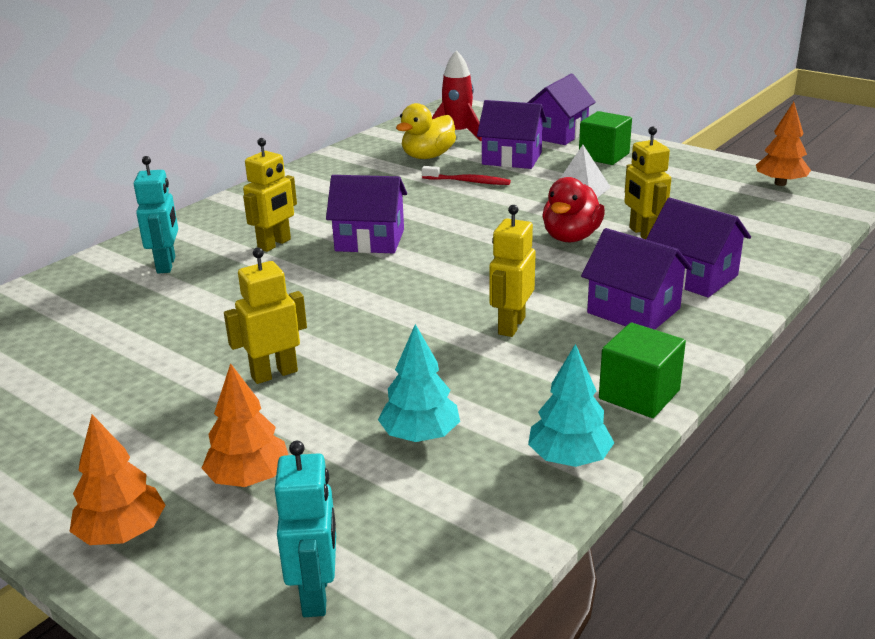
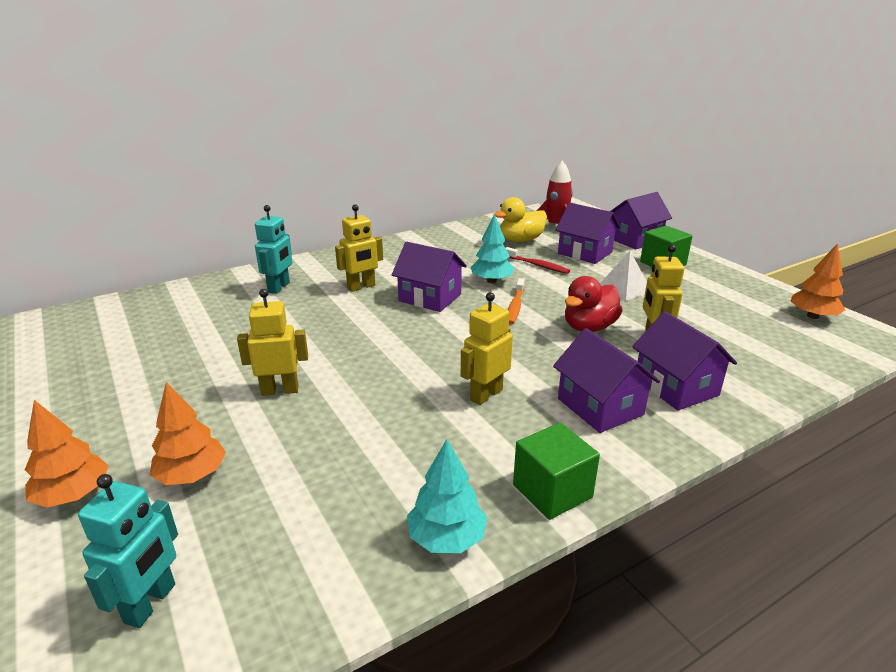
camera: 20 degrees right, 0 degrees up
(420, 435) = (342, 476): turquoise tree -> turquoise tree (491, 281)
(476, 231) = (515, 306): none -> orange toothbrush

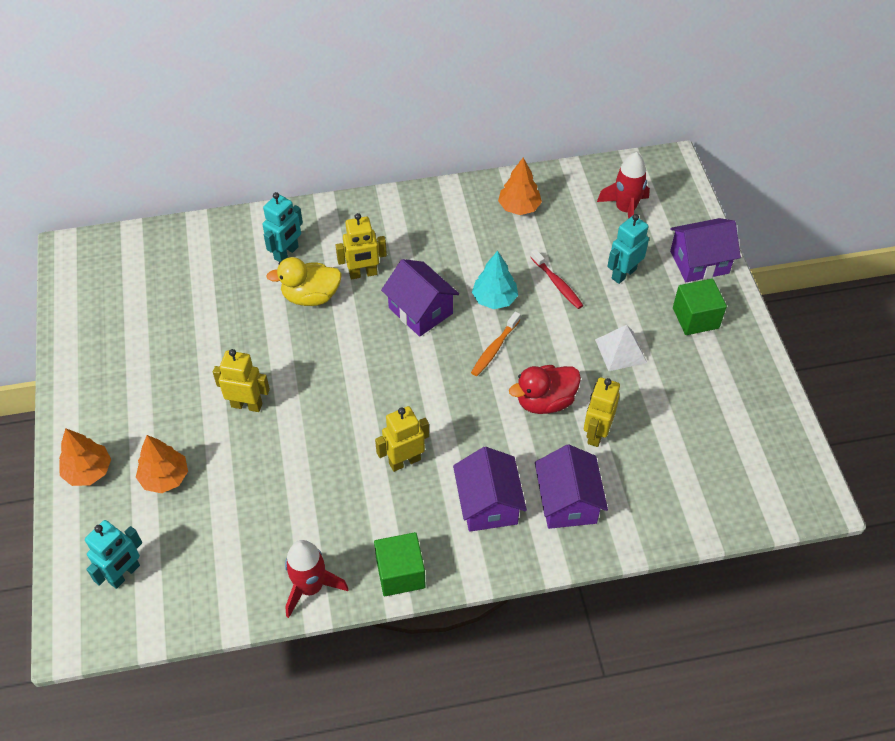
camera: 20 degrees right, 25 degrees up
(447, 538) = (310, 587): turquoise tree -> red rocket
(521, 240) = (568, 229): yellow duck -> yellow duck (311, 296)
(585, 253) = (623, 274): purple house -> turquoise robot
(812, 316) = (779, 451): orange tree -> orange tree (519, 207)

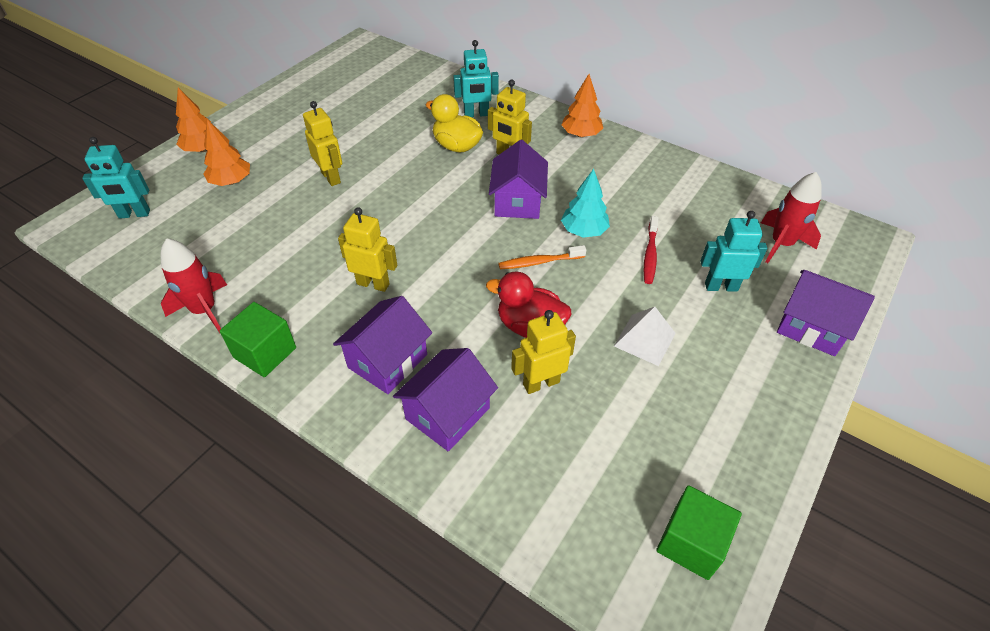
camera: 45 degrees right, 5 degrees down
(519, 207) = (684, 187): orange tree -> orange tree (581, 134)
(695, 318) = (752, 367): green cube -> green cube (691, 542)

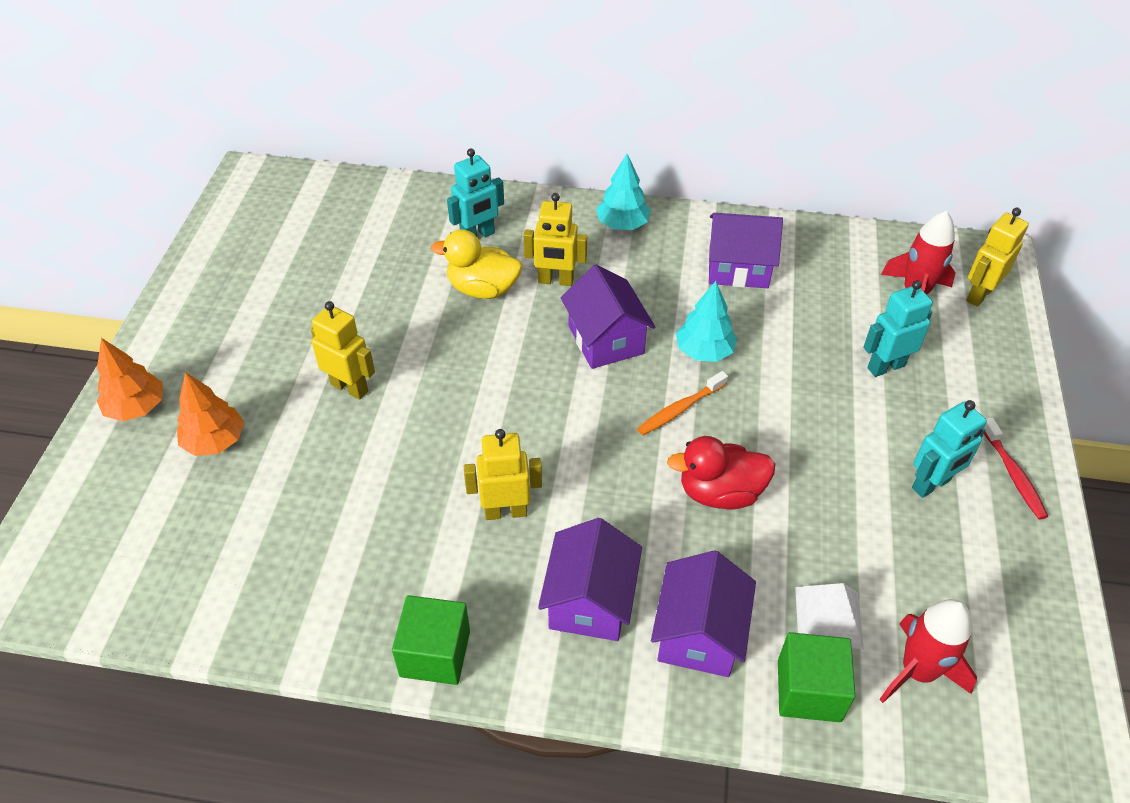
camera: 25 degrees left, 0 degrees up
(134, 214) = (108, 539): turquoise robot -> turquoise robot (931, 484)
(204, 310) = (314, 632): red rocket -> red rocket (917, 671)
(541, 383) = (774, 555): yellow robot -> yellow robot (979, 294)
(581, 134) = (622, 224): orange tree -> turquoise tree
(645, 339) = (847, 459): white pyramid -> white pyramid (828, 617)
(650, 255) = (792, 355): red toothbrush -> red toothbrush (1013, 474)
(691, 542) = (1020, 662): green cube -> green cube (809, 690)
(811, 327) = (996, 380): purple house -> purple house (738, 268)

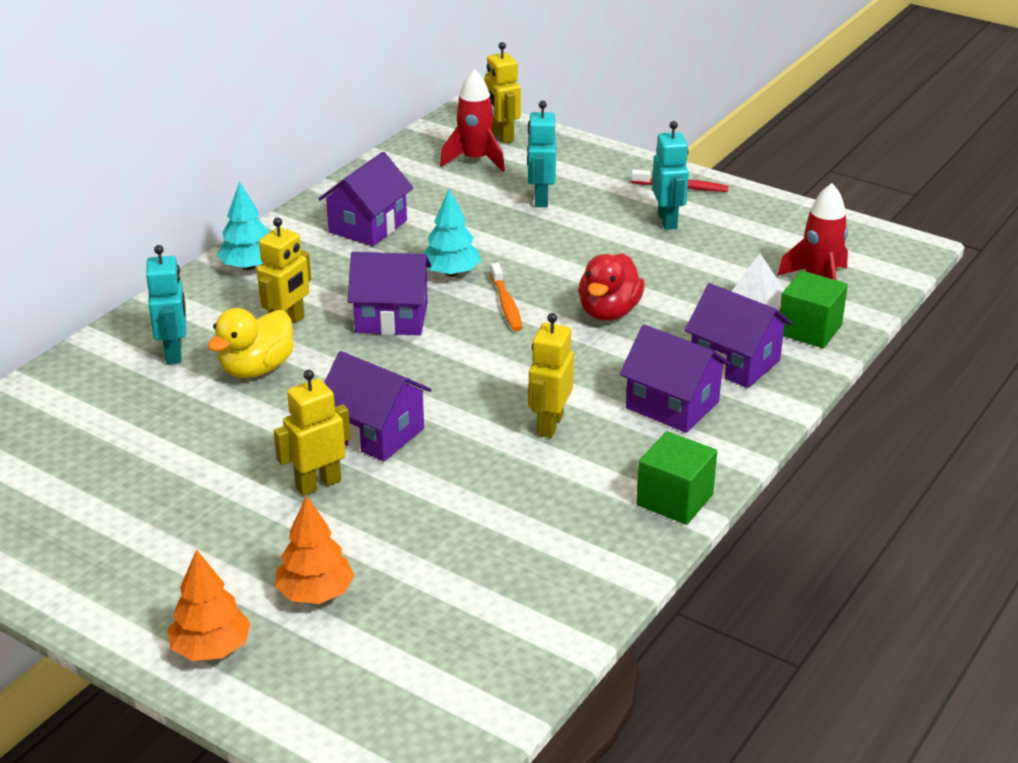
camera: 65 degrees left, 15 degrees down
(434, 395) = (375, 432): none -> purple house

